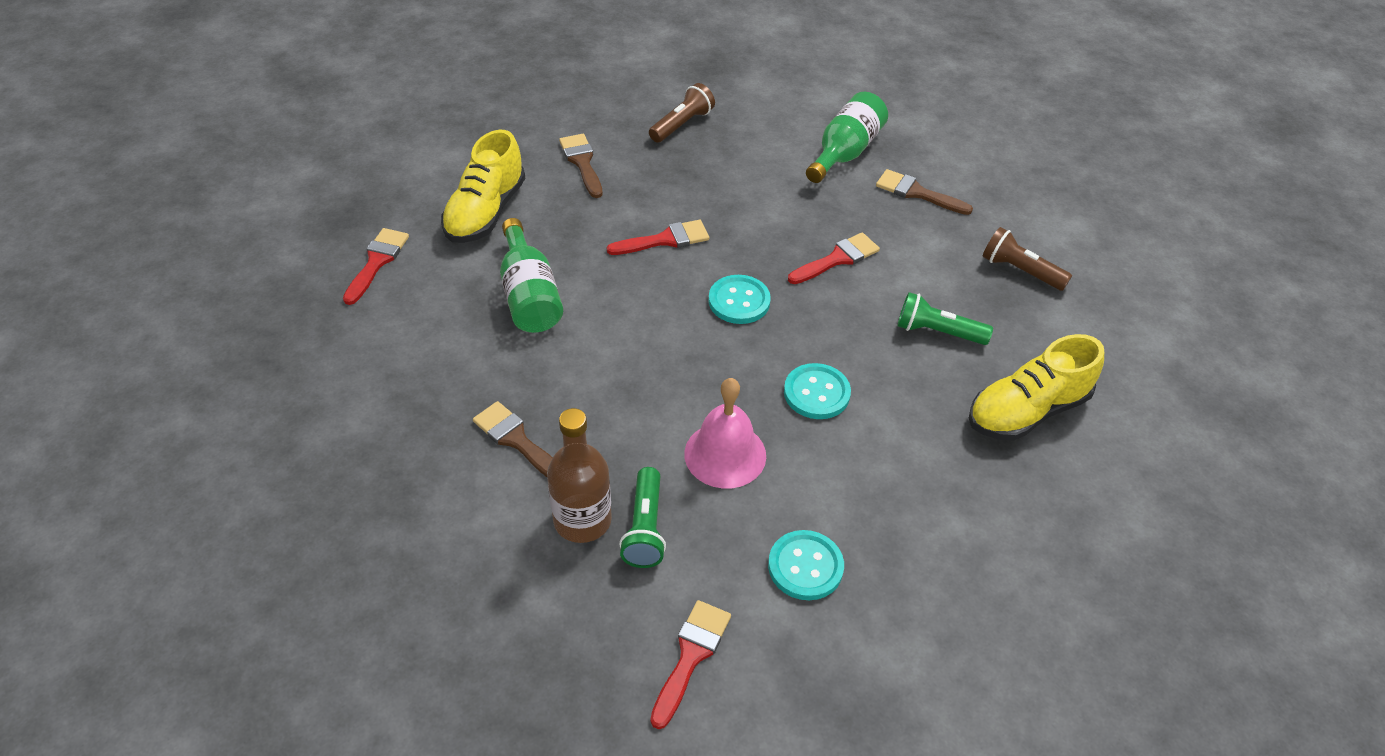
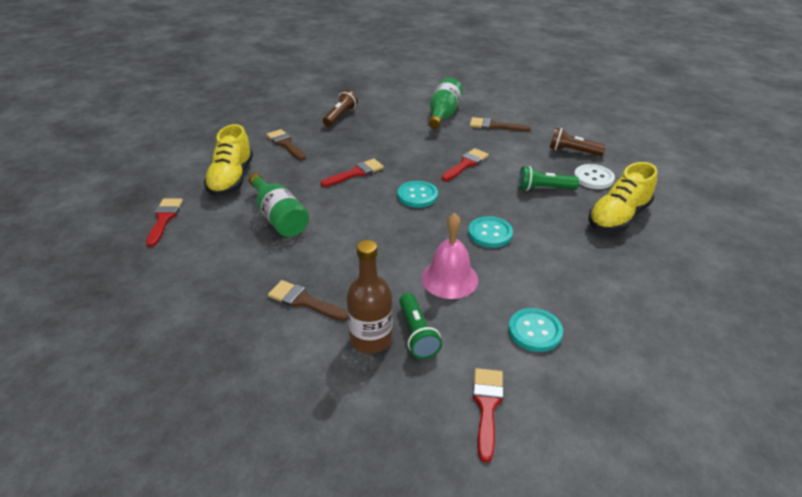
camera: 15 degrees left, 10 degrees down
(1026, 330) = (593, 178): none -> white button

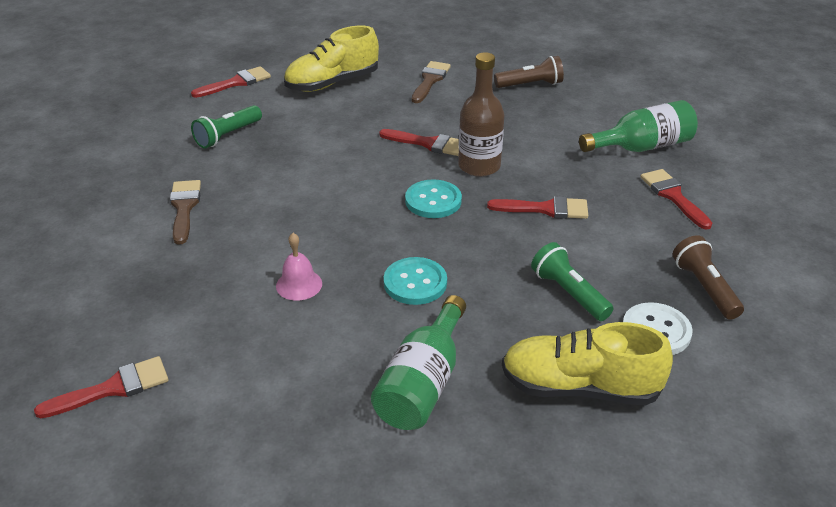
camera: 55 degrees right, 0 degrees up
(279, 217) = (298, 136): green bottle -> green bottle (423, 383)
(371, 339) = (160, 271): brown bottle -> brown bottle (479, 166)
(417, 334) = (189, 297): green flashlight -> green flashlight (227, 136)
(449, 279) = (299, 284): pink bell -> pink bell, size x0.62
(494, 126) = (673, 196): brown brush -> red brush
(535, 331) = (259, 384): turquoise button -> none

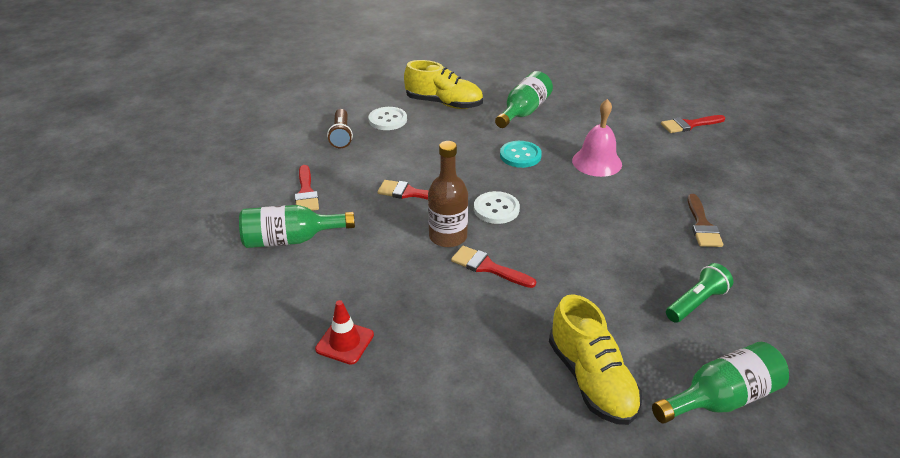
camera: 170 degrees left, 0 degrees up
(236, 83) = (721, 398): red brush -> green bottle
(299, 284) = (597, 162): pink bell -> pink bell, size x1.62
(332, 83) = (591, 379): yellow shoe -> yellow shoe turned 90 degrees clockwise
(430, 80) = (464, 368): brown brush -> none
(433, 201) = (496, 209): turquoise button -> white button
(530, 85) = (345, 342): brown flashlight -> red traffic cone
(568, 293) = (425, 141): green flashlight -> none

